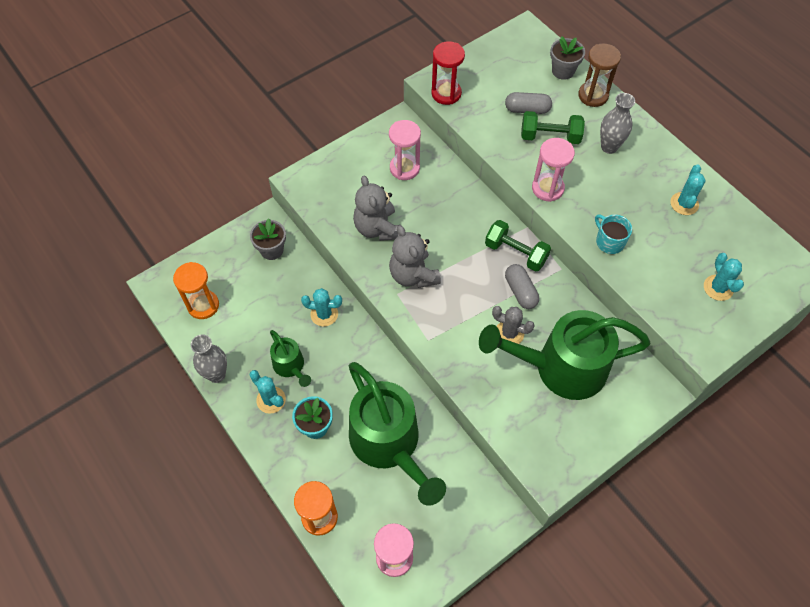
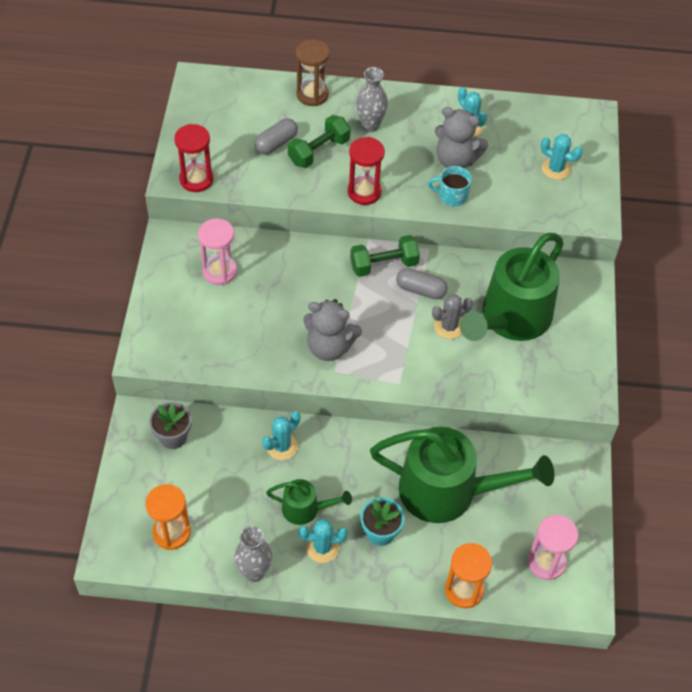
camera: 50 degrees left, 5 degrees down
(377, 228) = (257, 336): grey teddy bear -> grey teddy bear (456, 160)
(547, 188) = (364, 192): pink hourglass -> red hourglass
(563, 71) = (266, 92): grey flower pot -> none

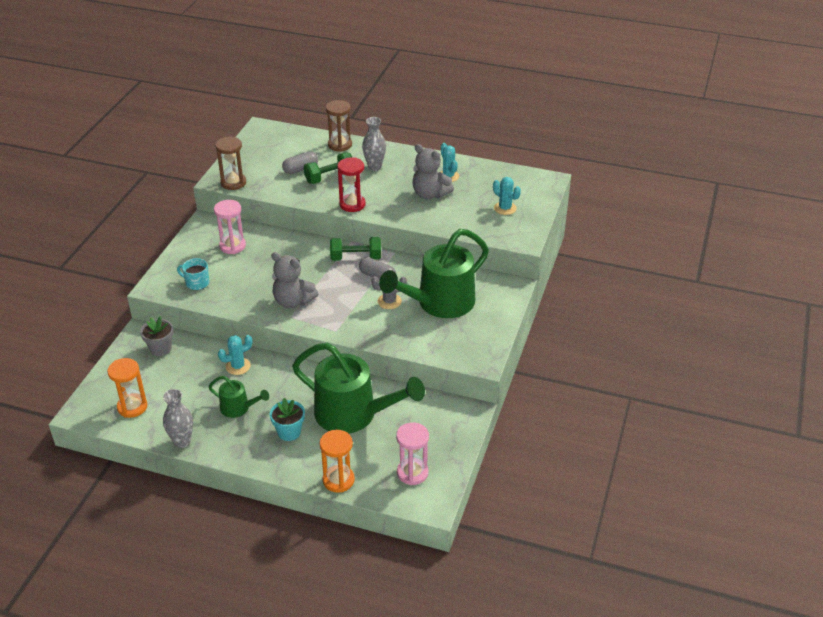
camera: 15 degrees right, 15 degrees down
(196, 179) = (233, 183): red hourglass -> brown hourglass
(322, 547) = (240, 434): turquoise cactus -> none
(452, 196) = (417, 214): turquoise mug -> turquoise mug (196, 283)

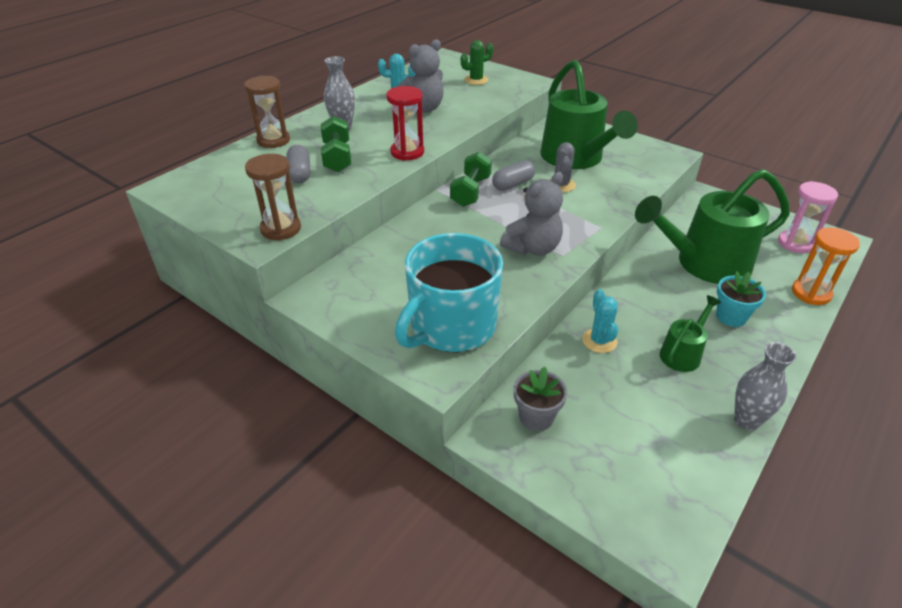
camera: 70 degrees left, 0 degrees up
(132, 407) = (665, 471): orange hourglass -> none
(196, 283) = (451, 326): turquoise mug -> turquoise mug, size x2.30
(232, 246) = (384, 280): pink hourglass -> none
(354, 414) = (704, 264): green watering can -> green watering can turned 150 degrees counterclockwise
(505, 208) = (476, 80): turquoise cactus -> green cactus

